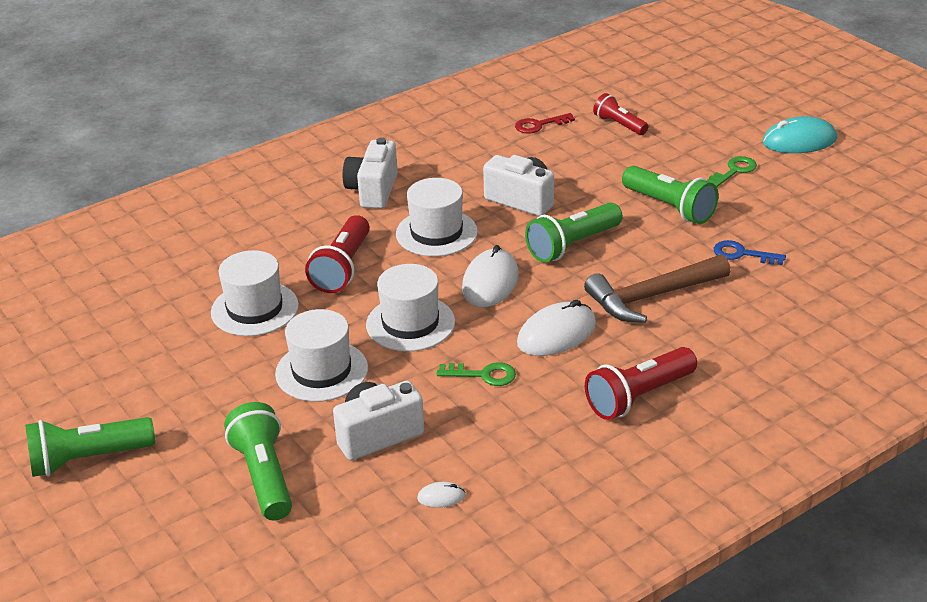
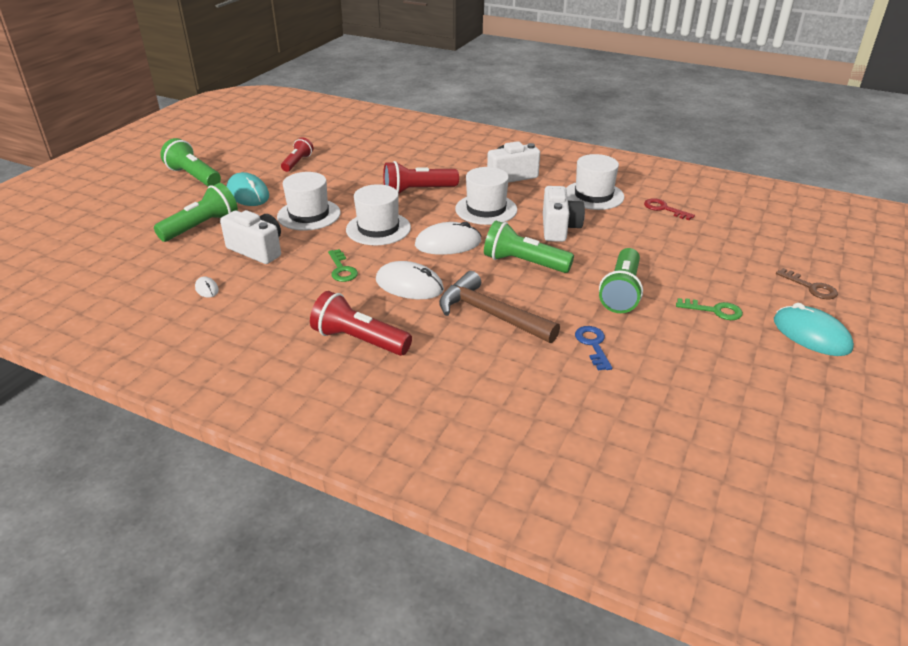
camera: 60 degrees right, 0 degrees up
(204, 414) = (248, 193): none -> turquoise mouse
(254, 309) = (354, 178): white hat -> white hat (593, 195)
(619, 125) = (710, 240): red flashlight -> red flashlight (297, 163)
(734, 110) = (811, 287): none -> brown key

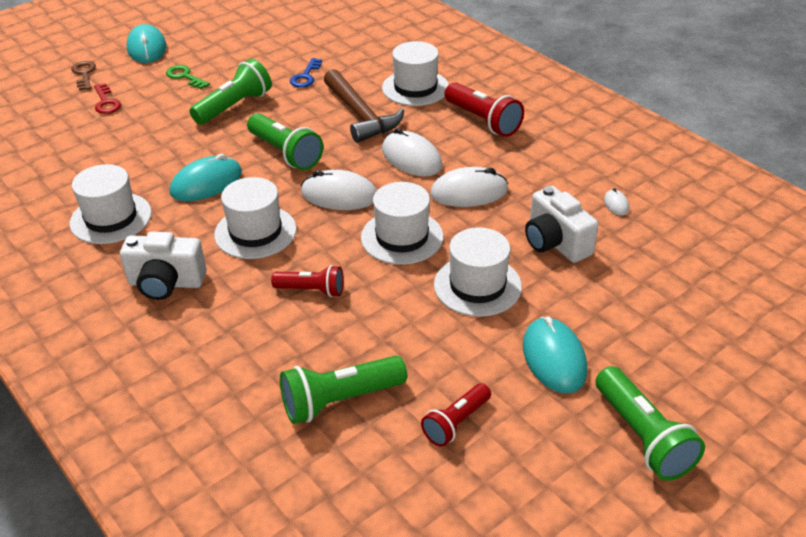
camera: 155 degrees left, 5 degrees up
(201, 226) = (625, 303): green flashlight -> green flashlight (340, 400)
(342, 269) = (469, 192): green key -> white mouse
(418, 191) = (311, 290): red flashlight -> red flashlight, size x0.64
(458, 363) = (415, 88): none -> white hat
(559, 228) = (206, 183): white camera -> turquoise mouse
(664, 209) = (67, 177): red key -> red key (106, 102)

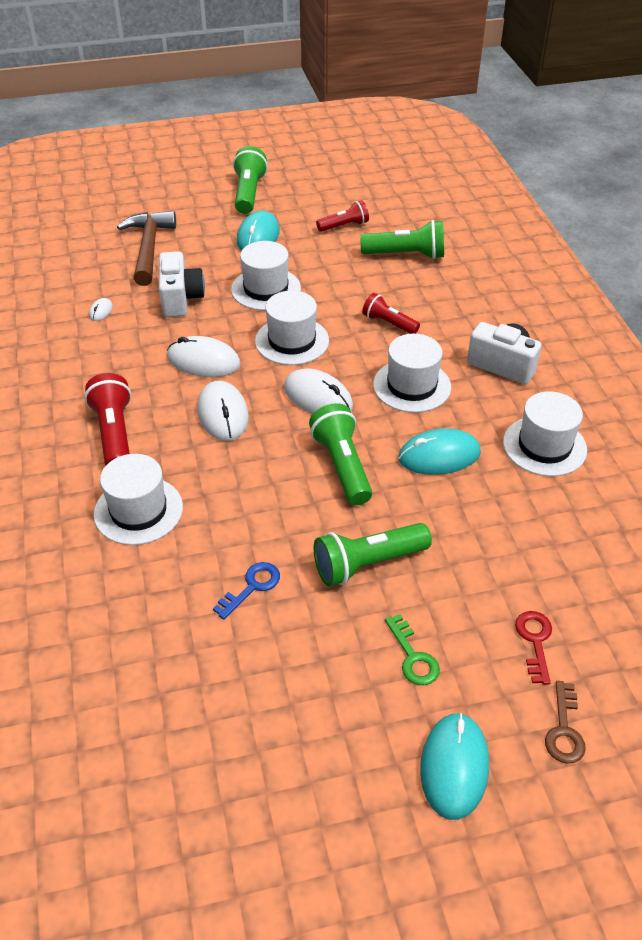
camera: 155 degrees left, 5 degrees up
(360, 115) = (231, 490): brown hammer -> brown hammer (149, 248)

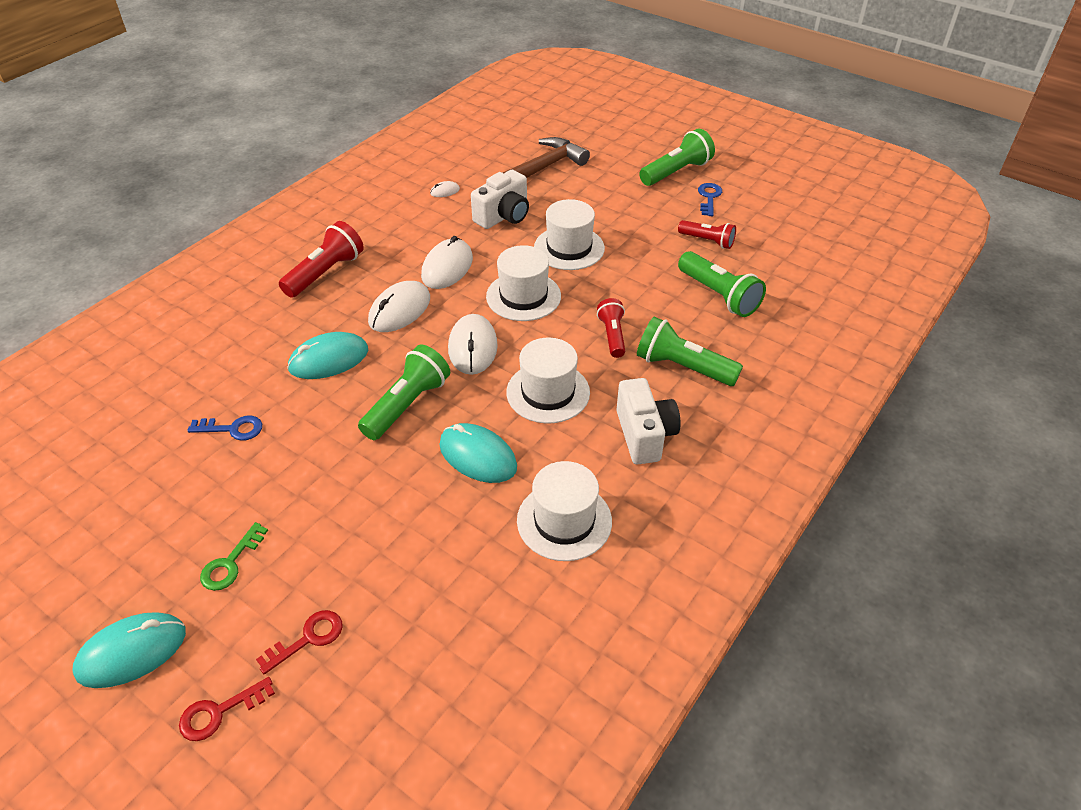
camera: 50 degrees right, 0 degrees up
(138, 510) = (260, 329): white hat -> none
(203, 361) = (447, 267): white mouse -> white mouse turned 45 degrees clockwise
(258, 236) = (628, 207): turquoise mouse -> turquoise mouse (329, 359)
(298, 197) = (709, 197): none -> blue key
(368, 563) = (310, 480): green flashlight -> green flashlight (683, 367)
(564, 730) = (219, 712): brown key -> red key

